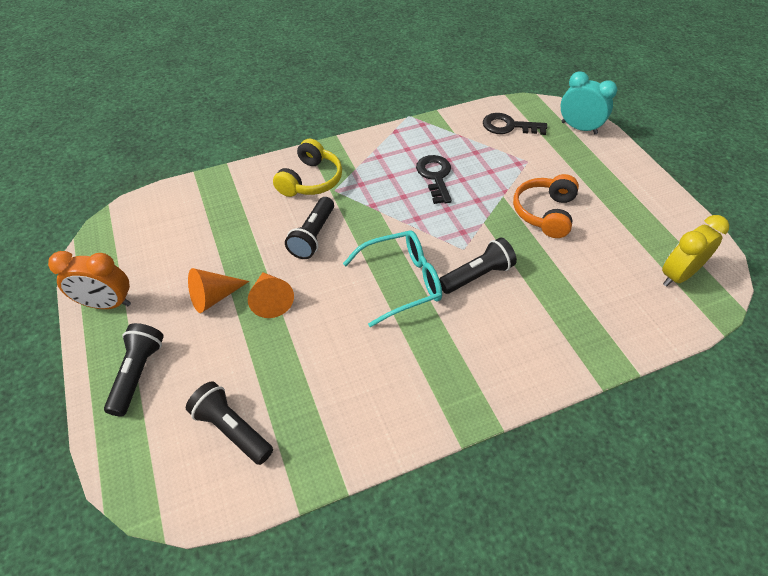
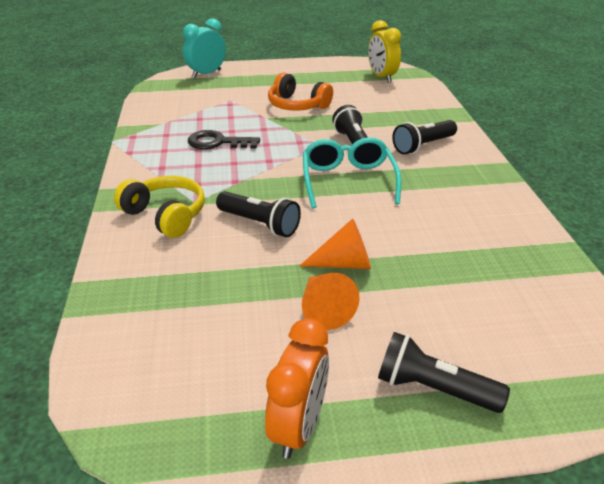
camera: 75 degrees left, 15 degrees down
(232, 429) = (514, 307): black flashlight -> black flashlight (423, 146)
(508, 126) = (177, 98): black key -> none

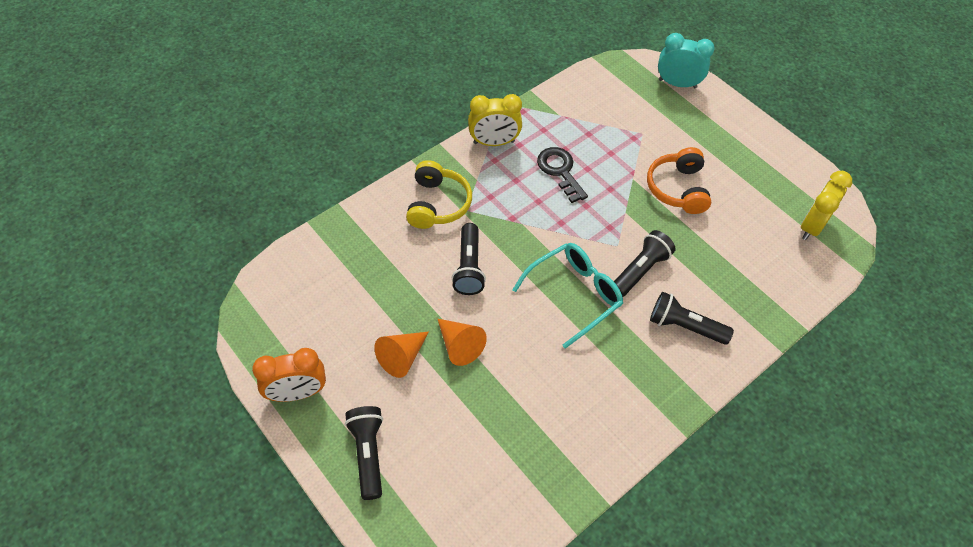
camera: 55 degrees right, 20 degrees up
(143, 161) = (494, 142): none -> yellow clock

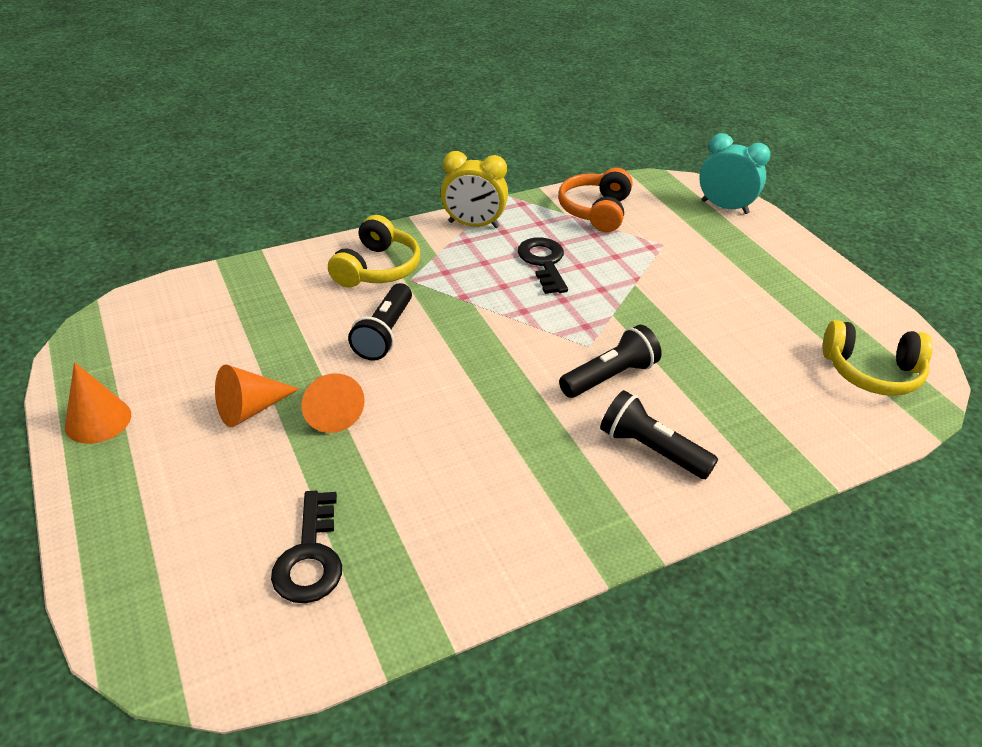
camera: 15 degrees right, 15 degrees down
(297, 393) = (98, 420): orange clock -> orange cone
(368, 454) = (145, 506): black flashlight -> none
(495, 463) = (310, 556): none -> black key
(574, 294) = (509, 386): turquoise glasses -> none
(678, 188) = (691, 303): orange headphones -> orange headphones (596, 211)
(811, 226) = (871, 372): yellow clock -> yellow headphones

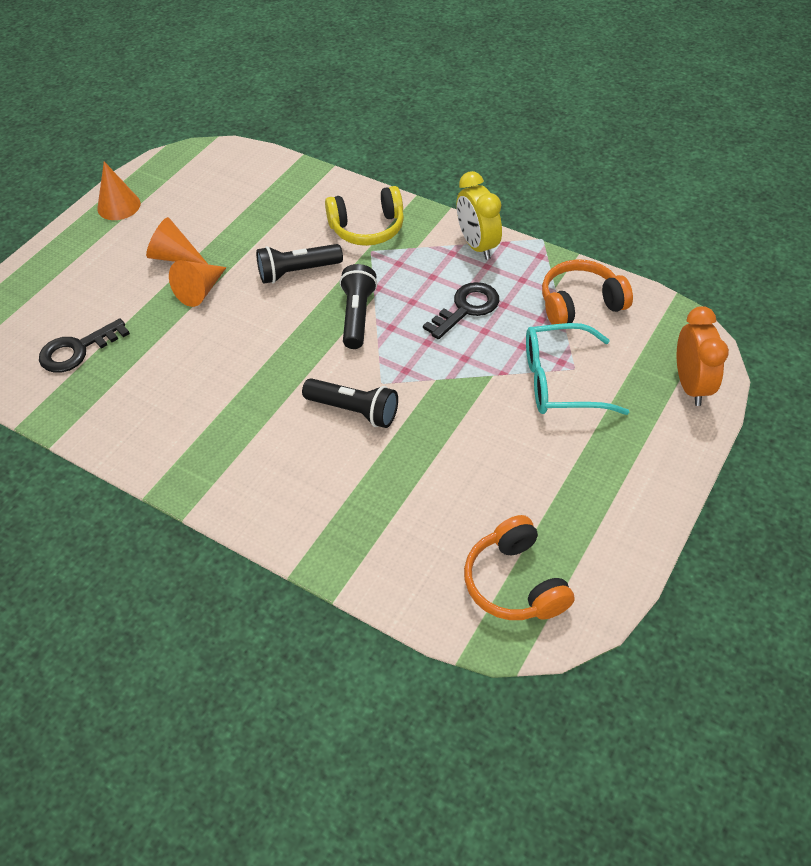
camera: 60 degrees right, 10 degrees up
(651, 449) = (290, 468): black flashlight -> black flashlight (357, 316)
(671, 257) = (560, 381): none -> turquoise glasses
(724, 207) = (691, 385): turquoise clock -> orange clock
(871, 372) = (515, 583): yellow headphones -> orange headphones

